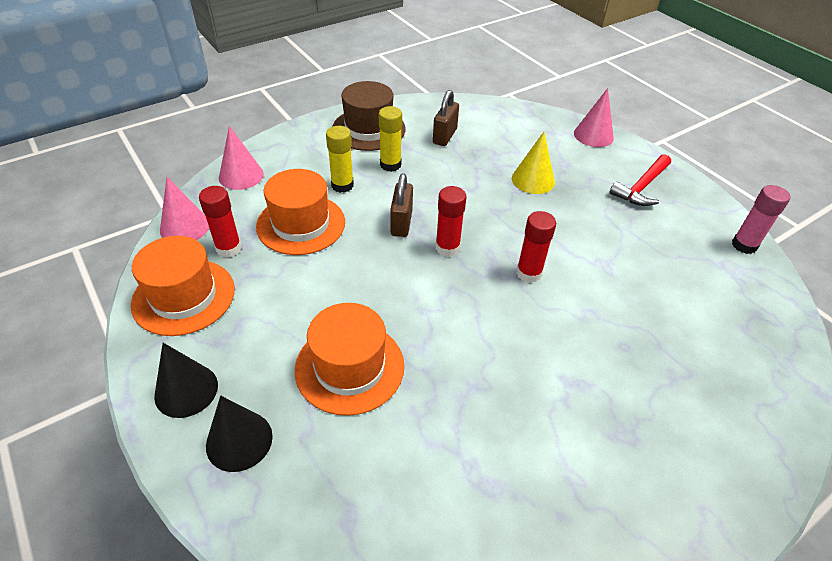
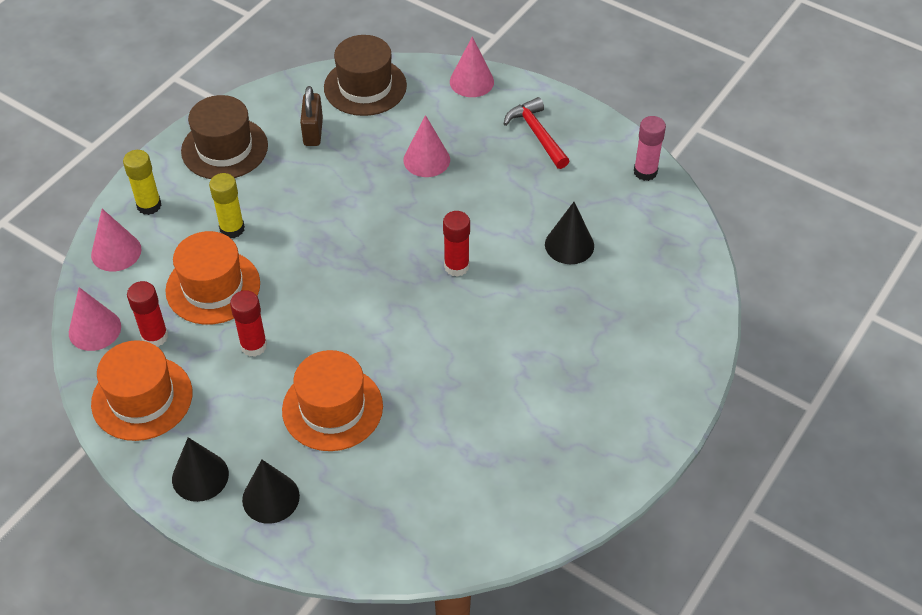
camera: 20 degrees left, 5 degrees up
(390, 165) = (271, 187): yellow glue stick -> yellow glue stick (149, 205)
(401, 223) = (314, 253): brown padlock -> none
(447, 248) = (370, 265): red glue stick -> red glue stick (254, 346)
(501, 117) = (365, 87): none -> brown hat
(533, 180) = (426, 160): yellow cone -> pink cone
(641, 187) = (537, 134): red hammer -> red hammer turned 135 degrees clockwise
(650, 287) = (569, 245): none -> black cone

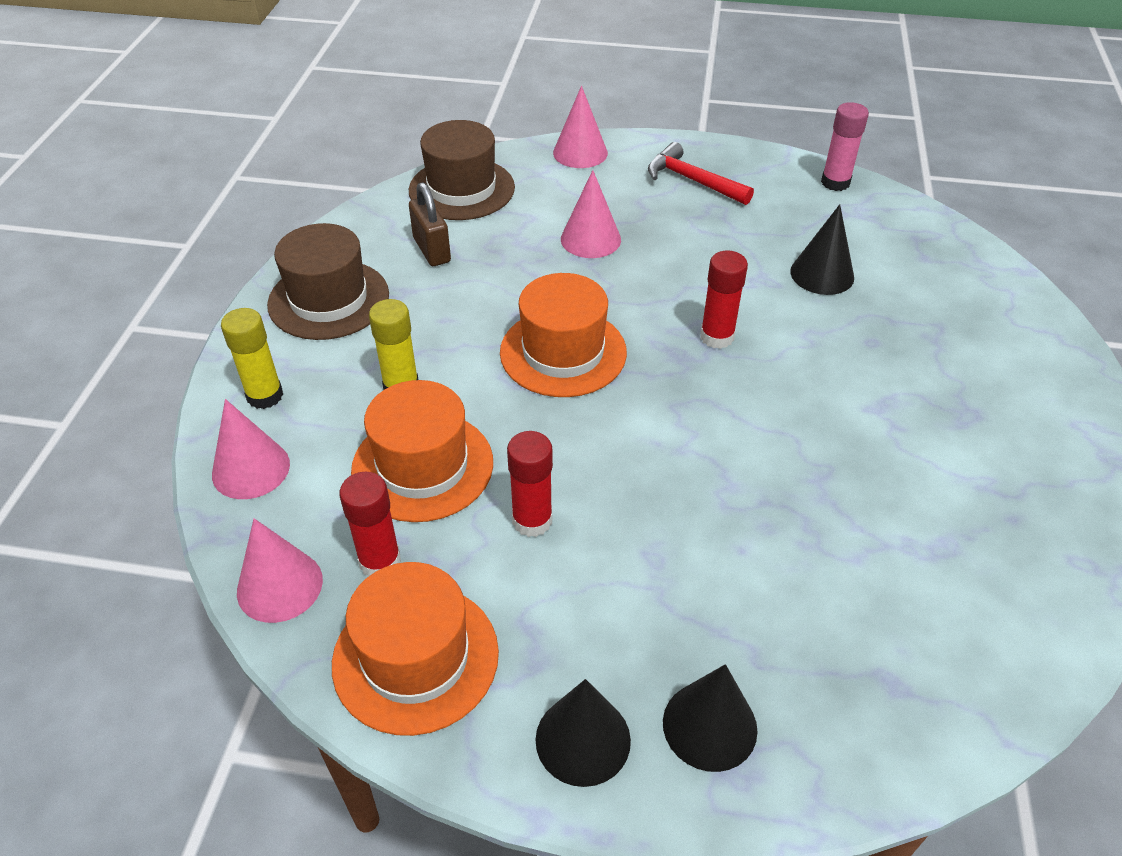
camera: 25 degrees left, 5 degrees down
(332, 408) = (699, 561): orange hat -> orange hat (563, 352)

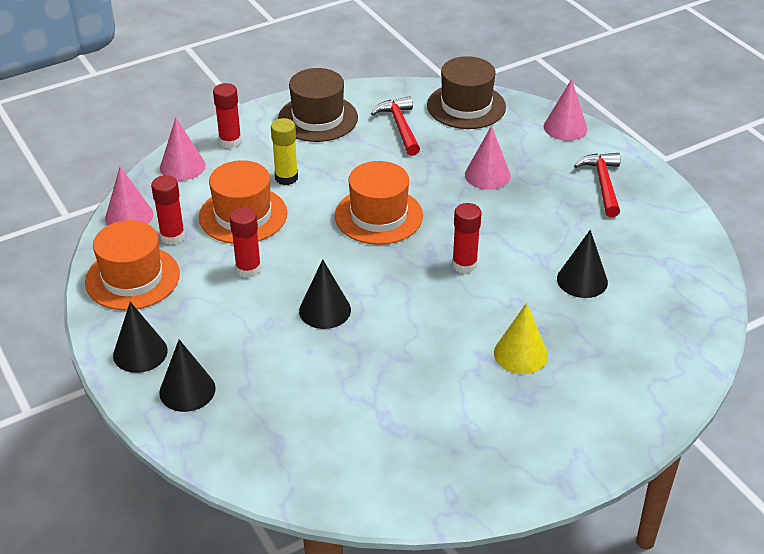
camera: 50 degrees right, 5 degrees down
(265, 396) = (230, 141): yellow glue stick -> red glue stick
(432, 250) = (400, 127): brown padlock -> red hammer
(681, 492) = (325, 310): none -> black cone
(835, 183) = (692, 243): pink glue stick -> none
(897, 379) = (520, 354): none -> yellow cone

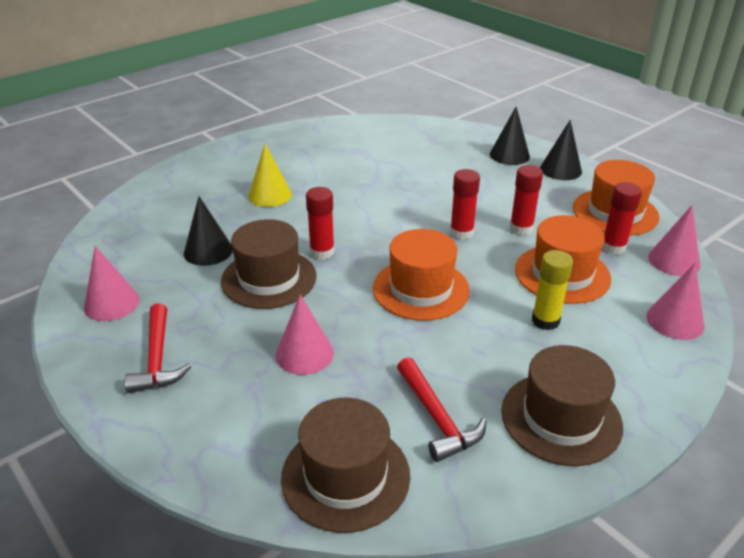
camera: 170 degrees right, 5 degrees down
(230, 141) = (649, 363): red glue stick -> red glue stick (461, 233)
(325, 310) = (437, 207): black cone -> none
(517, 242) = (269, 278): none -> brown hat
(565, 127) = (189, 450): pink cone -> pink cone (111, 303)

